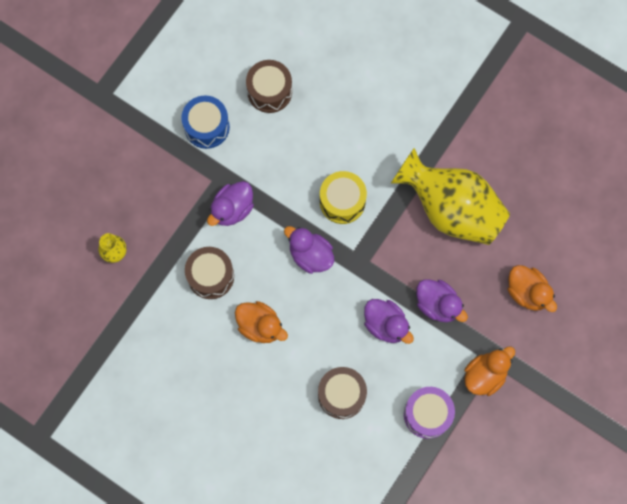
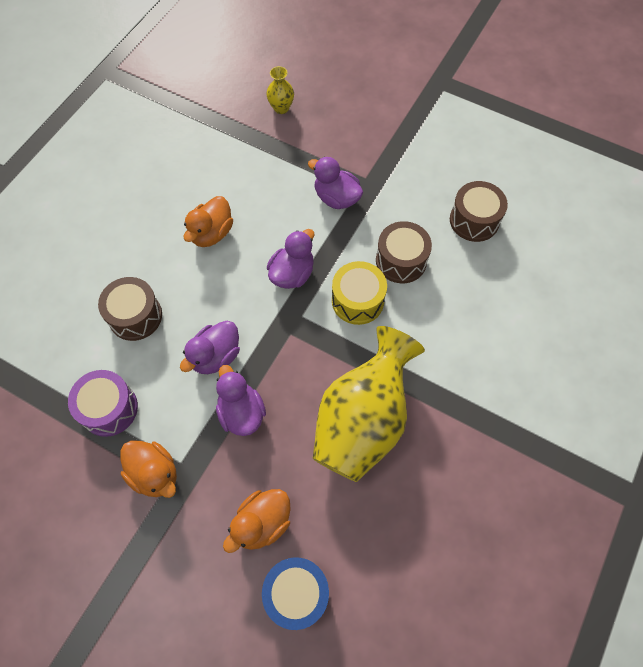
camera: 85 degrees right, 10 degrees down
(207, 127) = (423, 168): blue drum -> blue drum (296, 594)
(210, 276) = (263, 186): brown drum -> brown drum (401, 261)
(437, 305) = (241, 412): purple duck -> purple duck turned 120 degrees clockwise

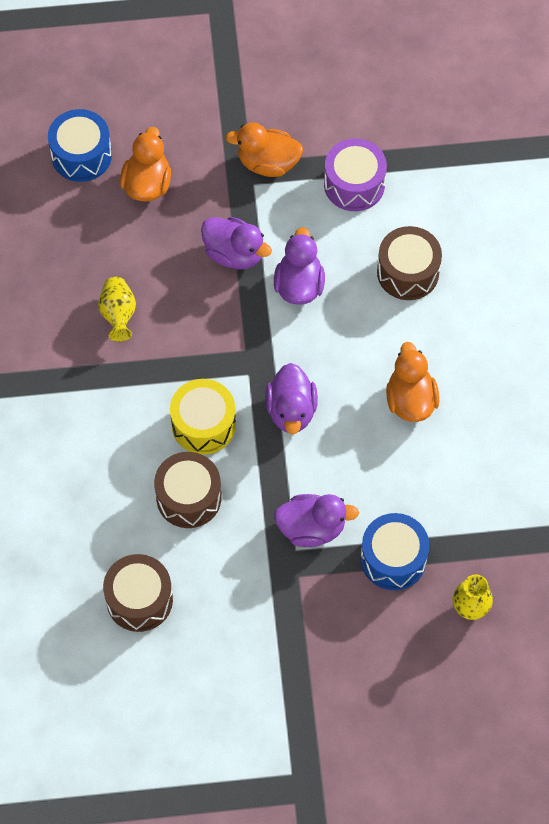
camera: 145 degrees right, 0 degrees up
(302, 155) = (393, 559): none -> blue drum
(363, 421) = (118, 315): yellow vase -> yellow vase, size x0.41

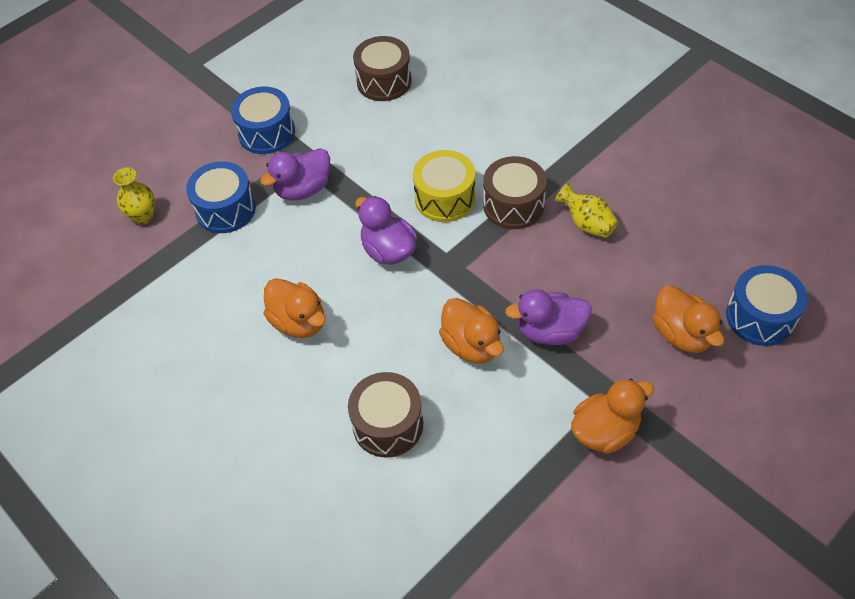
camera: 145 degrees right, 10 degrees down
(189, 497) = (409, 151): brown drum -> brown drum (513, 205)
(295, 622) = (266, 133): none -> blue drum
(299, 285) = (471, 345): purple duck -> orange duck
(354, 184) = (509, 471): purple drum -> none

